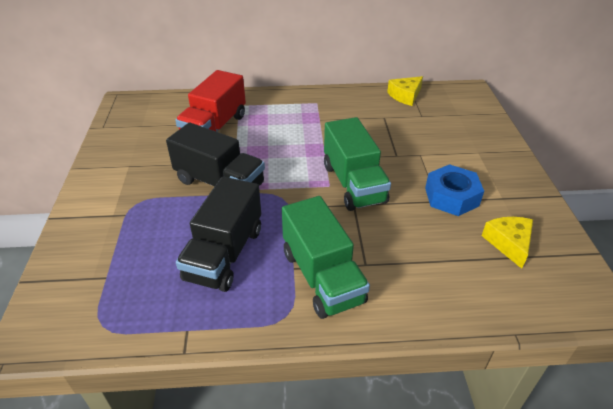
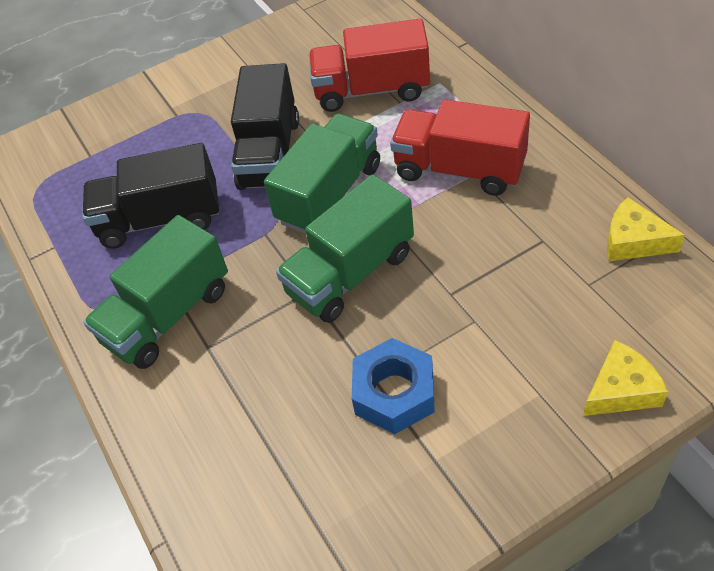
camera: 70 degrees right, 10 degrees up
(282, 170) = (330, 194): none -> green truck
(312, 122) = (459, 169): none -> red truck
(509, 243) = (331, 494): yellow cheese -> yellow cheese (621, 390)

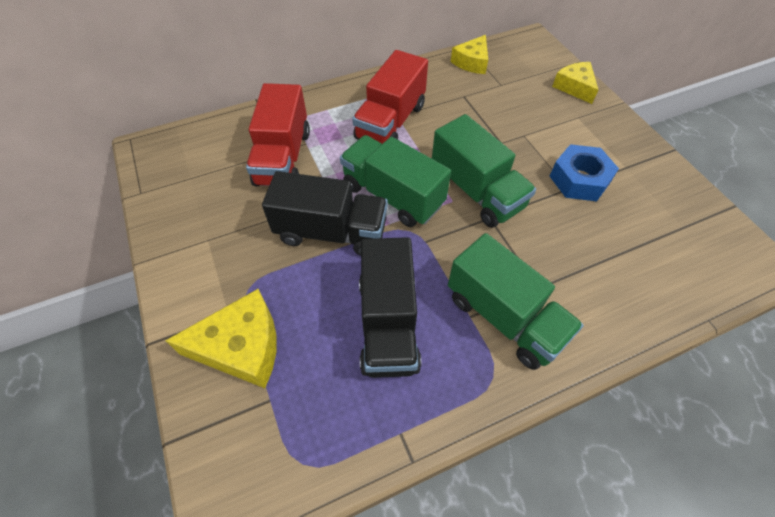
camera: 90 degrees left, 5 degrees up
(138, 125) = (241, 347): none -> yellow cheese

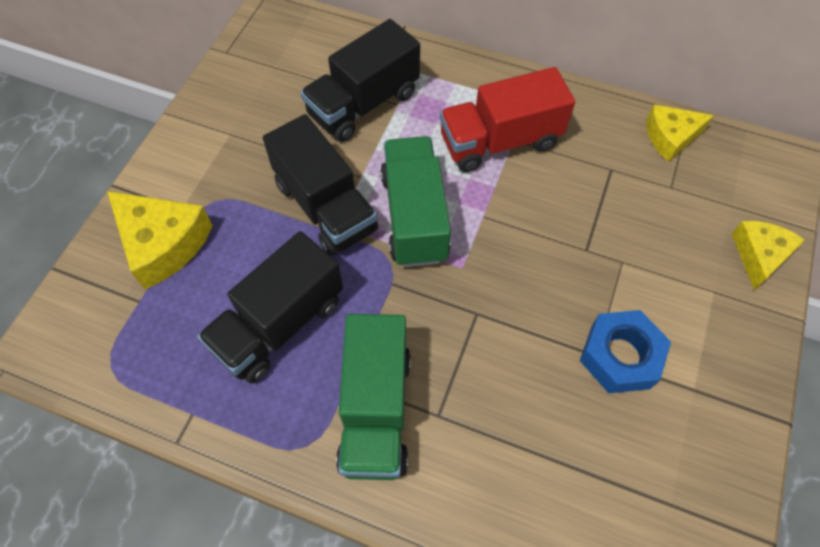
camera: 45 degrees right, 5 degrees up
(283, 157) = (363, 104): red truck -> black truck
(476, 191) = (496, 277): green truck -> none

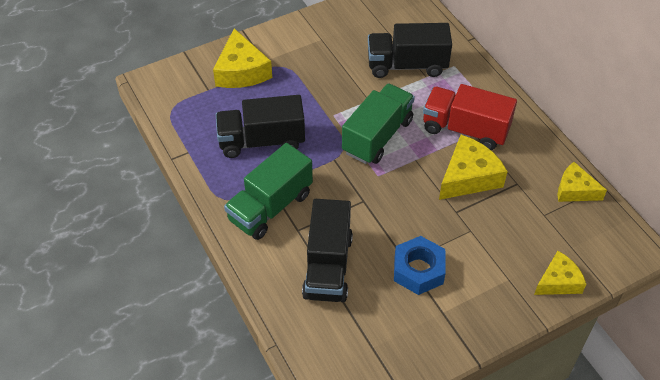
camera: 40 degrees right, 10 degrees down
(325, 207) = (336, 103): black truck -> black truck (328, 266)
(558, 197) = (468, 177): none -> yellow cheese

